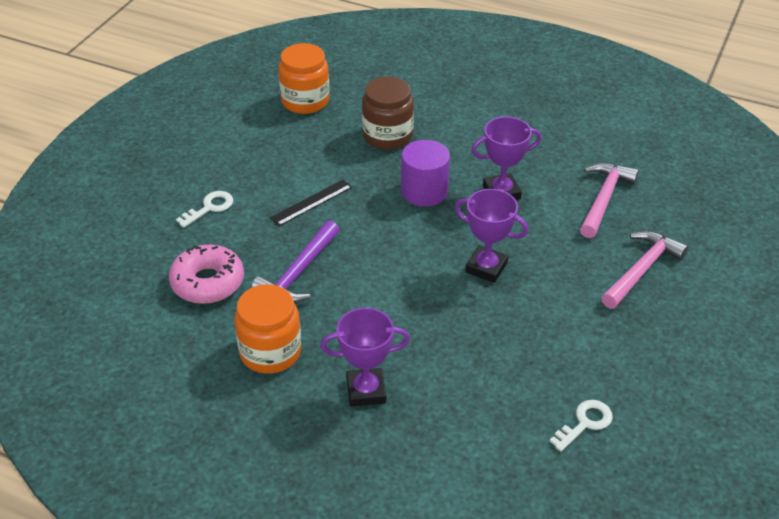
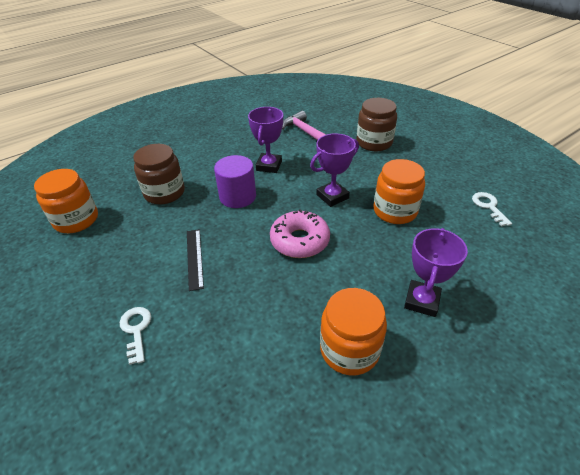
camera: 60 degrees left, 0 degrees up
(207, 282) = (232, 368): pink donut -> pink donut (299, 241)
(299, 272) = (268, 295): purple hammer -> none
(502, 331) = (395, 211): none -> orange jar
(641, 270) = (374, 143): pink hammer -> brown jar

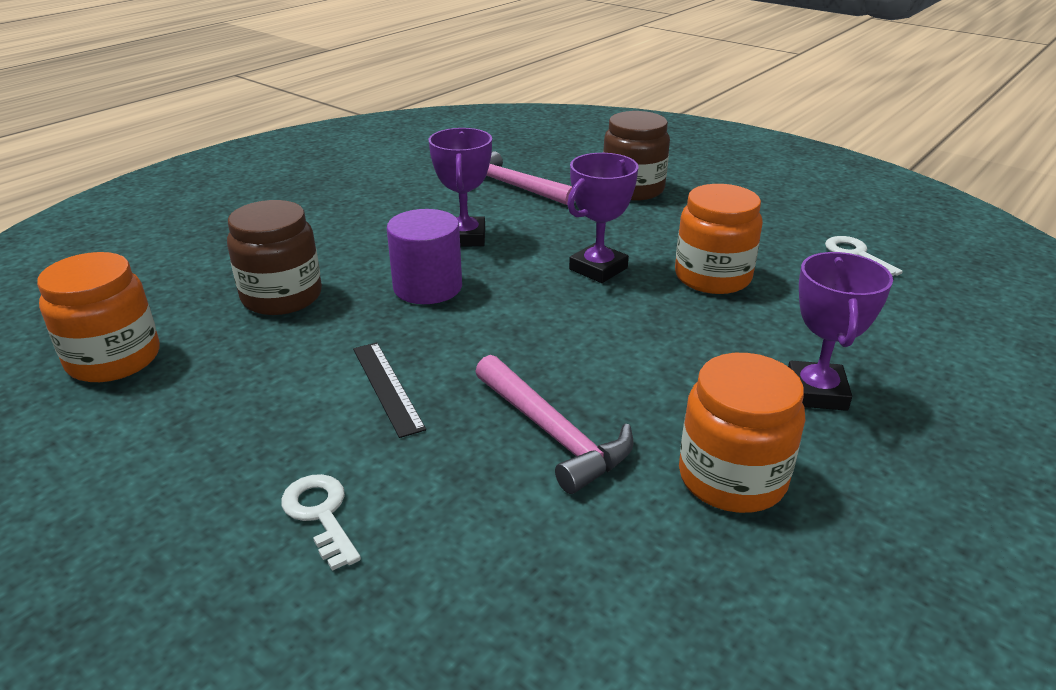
camera: 15 degrees left, 10 degrees down
(266, 302) = (552, 433): none -> pink hammer
(299, 241) = (571, 337): pink donut -> none

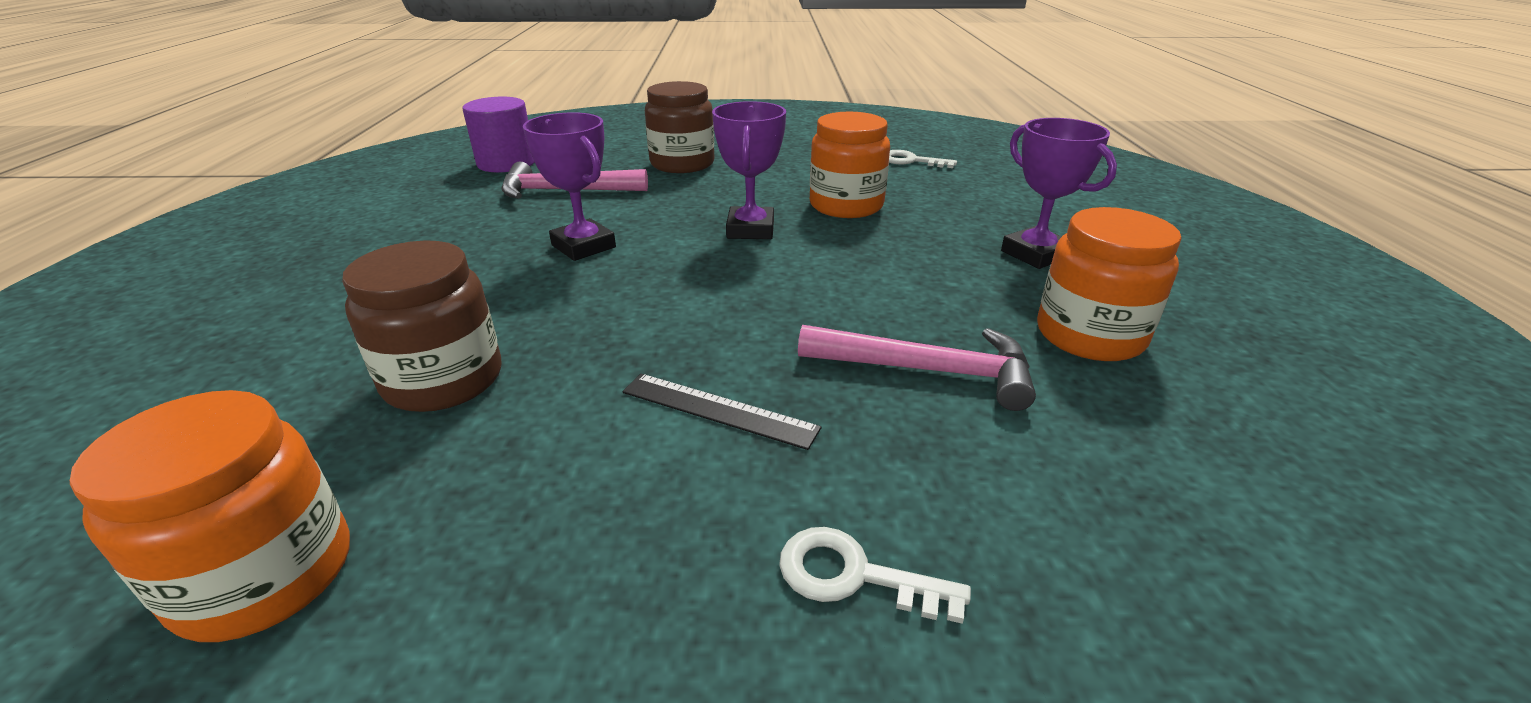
camera: 40 degrees left, 0 degrees up
(427, 287) = (613, 302): purple cylinder -> purple cylinder (506, 163)

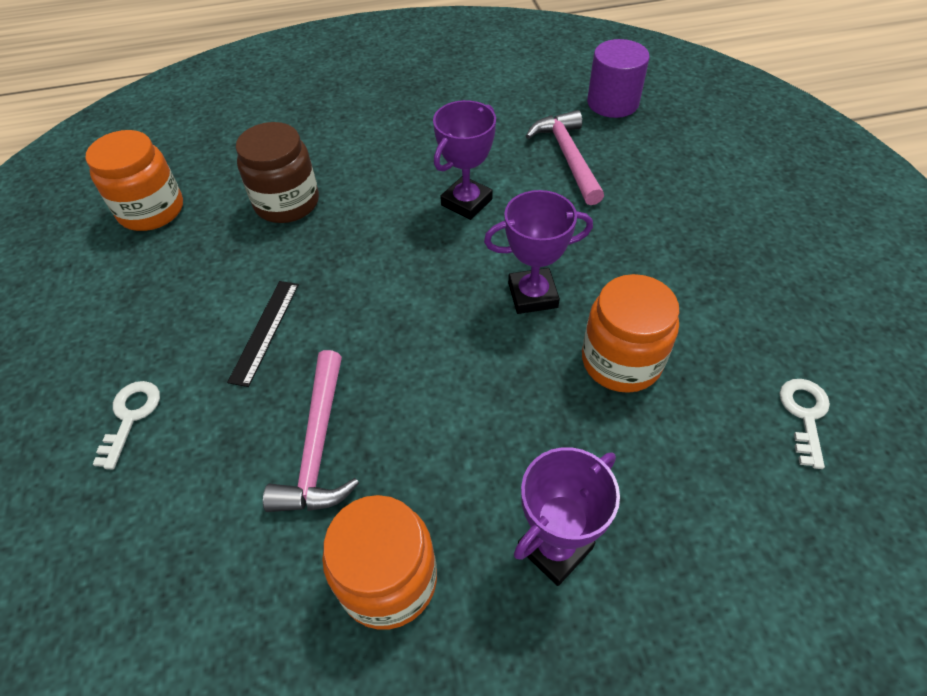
camera: 80 degrees right, 20 degrees up
(682, 164) = (673, 210): brown jar -> none

